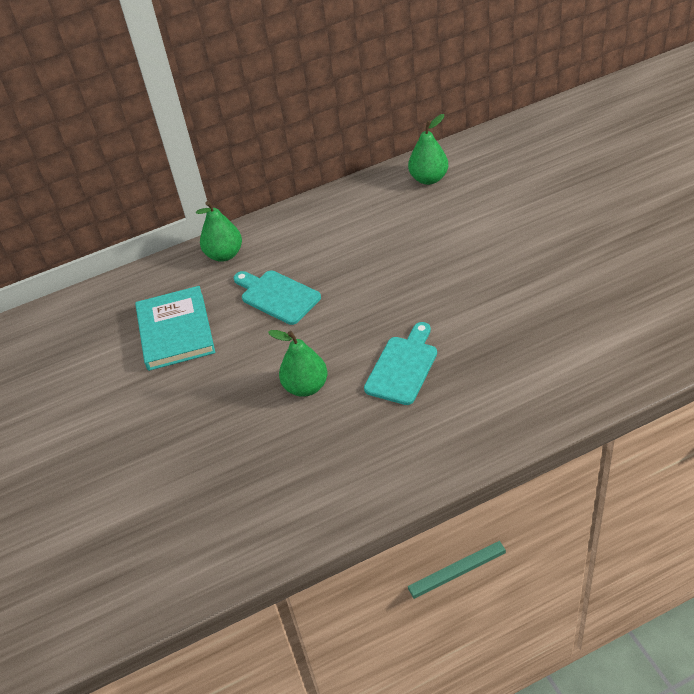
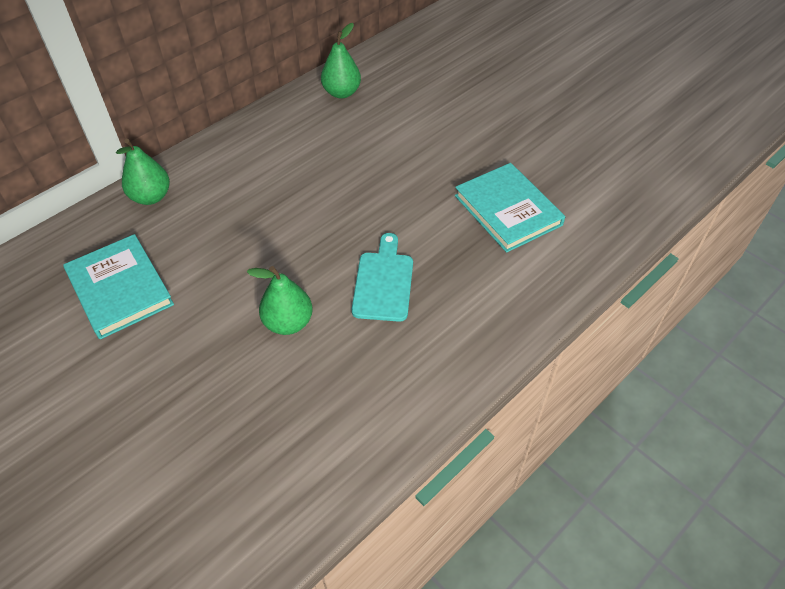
camera: 25 degrees left, 5 degrees up
(277, 296) = (224, 231): turquoise cutting board -> none
(549, 320) = (508, 210): none -> turquoise book

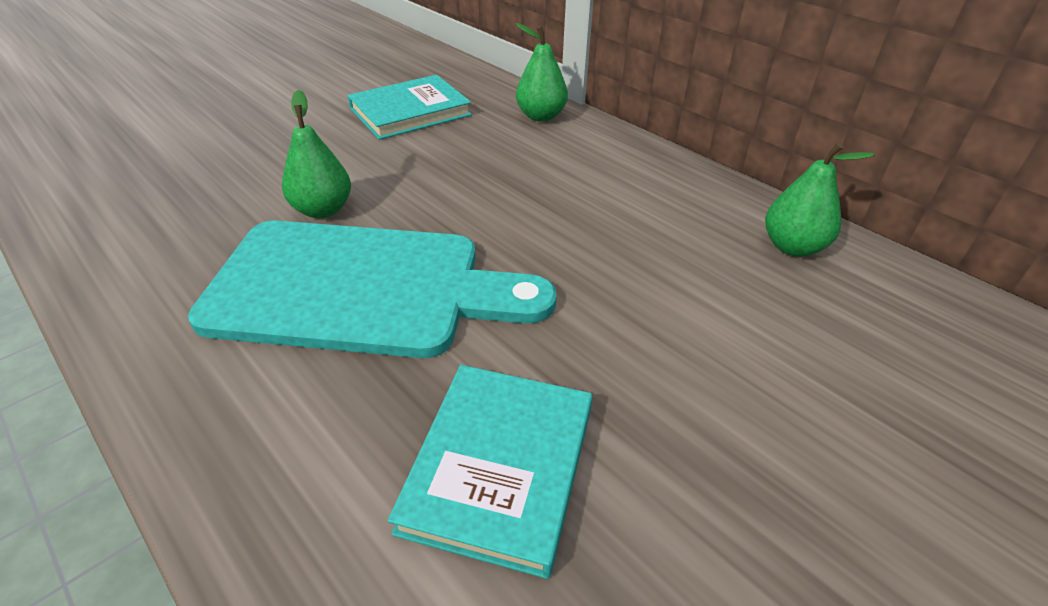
camera: 90 degrees right, 10 degrees down
(383, 282) = (361, 288): turquoise cutting board -> turquoise cutting board, size x2.05
(508, 210) = (499, 467): turquoise book -> turquoise book turned 45 degrees counterclockwise

